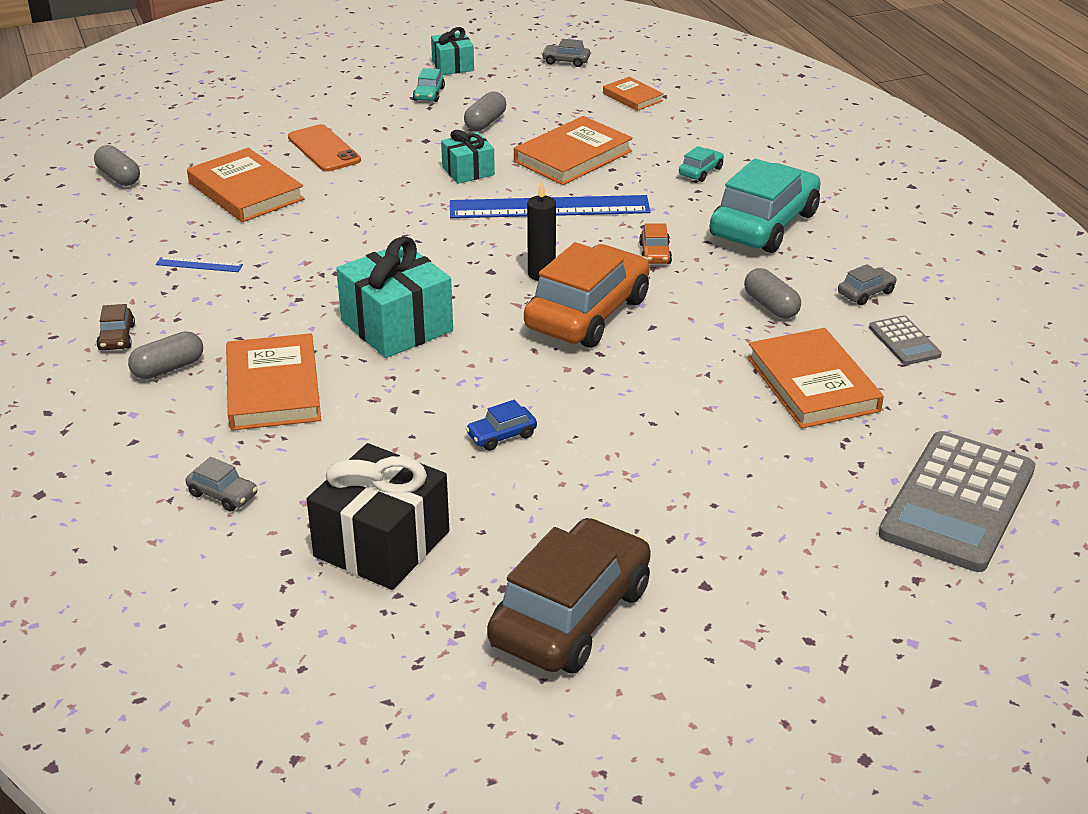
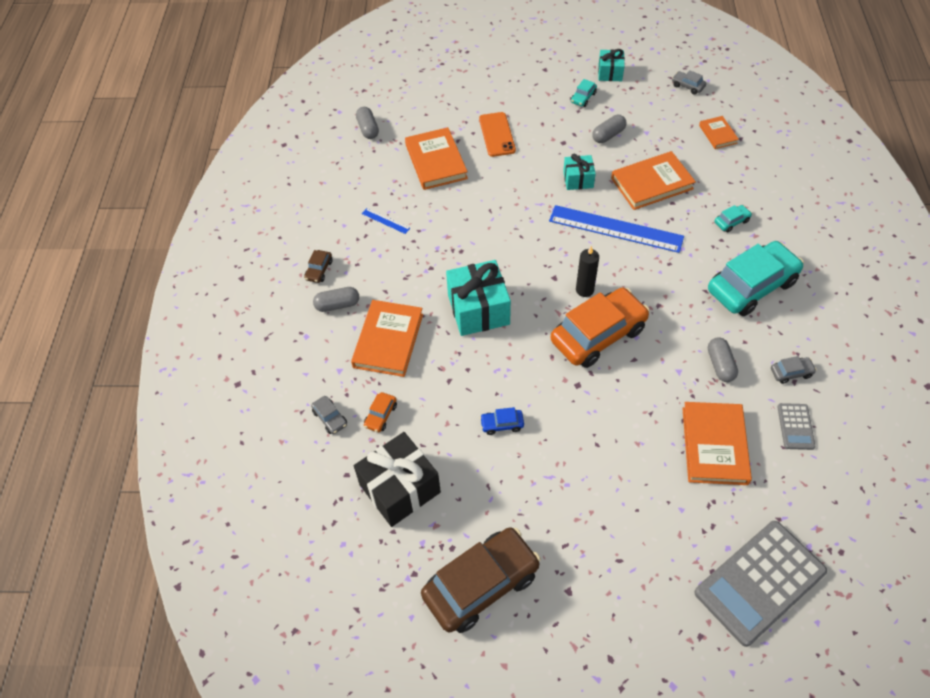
camera: 25 degrees right, 20 degrees up
(655, 254) = (665, 293): orange car -> orange car (381, 415)

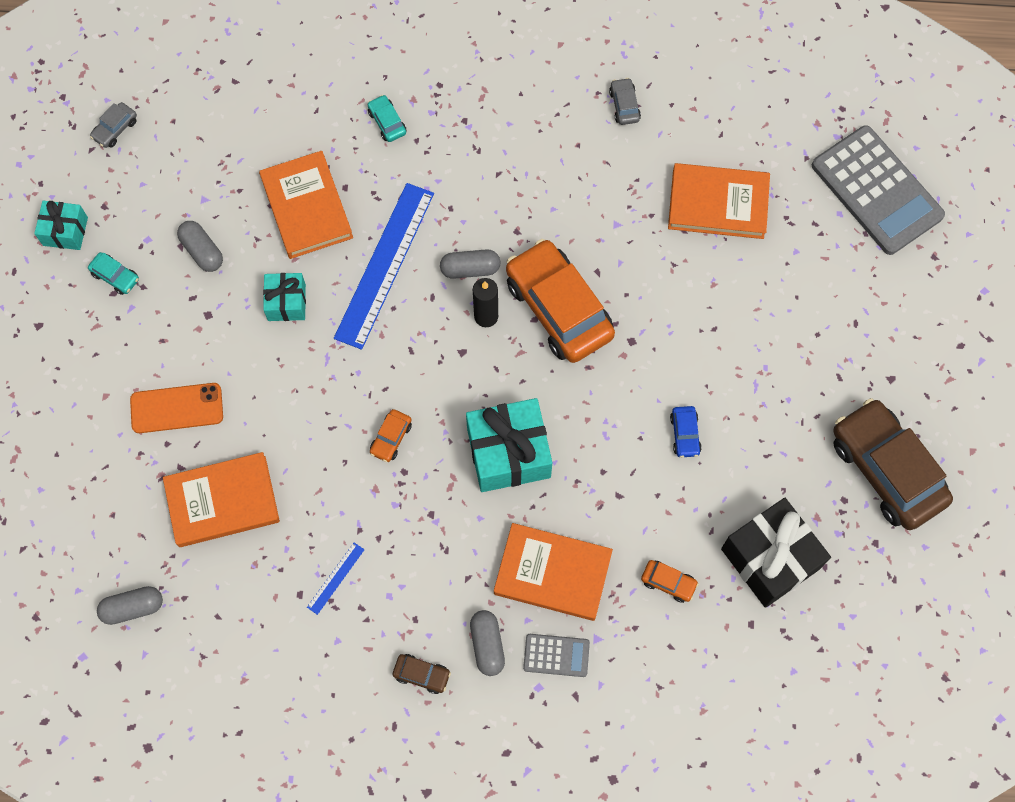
camera: 90 degrees left, 15 degrees up
(330, 418) = (670, 648): grey car -> none
(485, 242) = (391, 438): none -> orange car
(718, 134) = (222, 108): orange book -> none
(720, 365) = (610, 178): grey capsule -> grey capsule (470, 269)
(751, 286) = (495, 120): turquoise car -> none
(795, 426) = (695, 117): grey calculator -> grey calculator (556, 655)

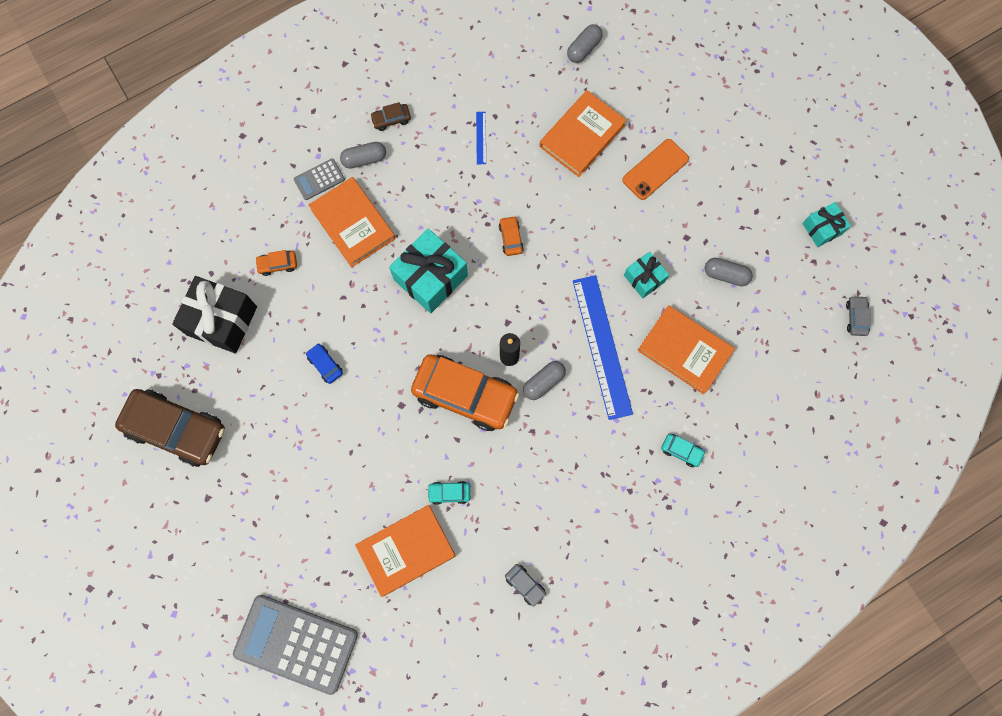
camera: 145 degrees right, 5 degrees up
(115, 276) = (764, 222): turquoise car -> turquoise car (449, 493)
(487, 645) = (364, 159): grey capsule -> grey capsule turned 60 degrees counterclockwise
(552, 573) = (353, 224): orange book -> orange book turned 75 degrees clockwise

